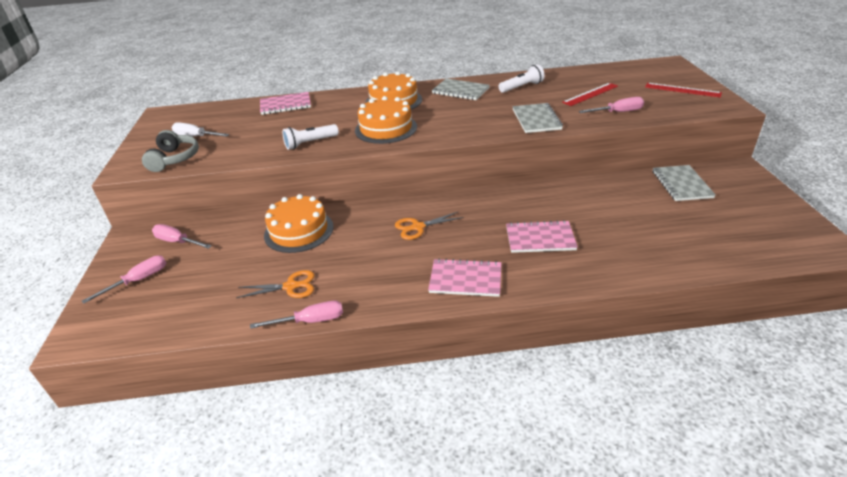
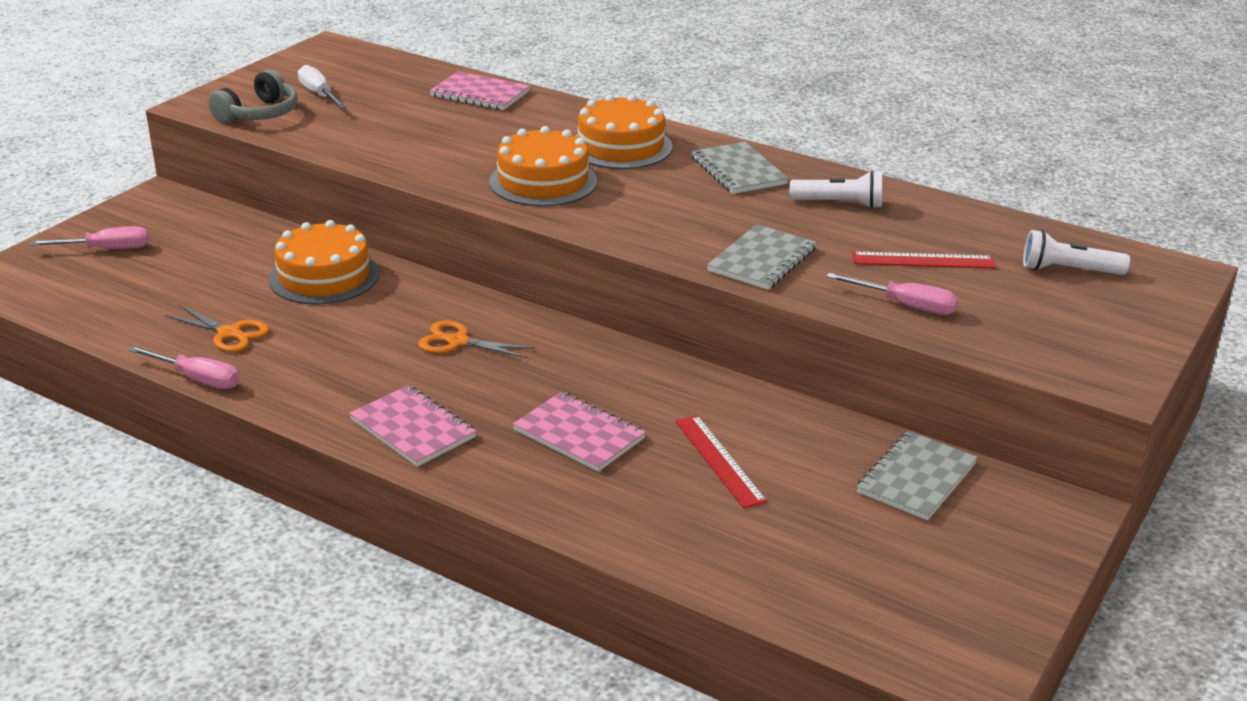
camera: 35 degrees right, 5 degrees down
(177, 242) = (192, 225): pink screwdriver -> none
(310, 143) = (425, 160): white flashlight -> white flashlight (1068, 270)
(682, 90) = (1094, 322): red ruler -> red ruler (719, 460)

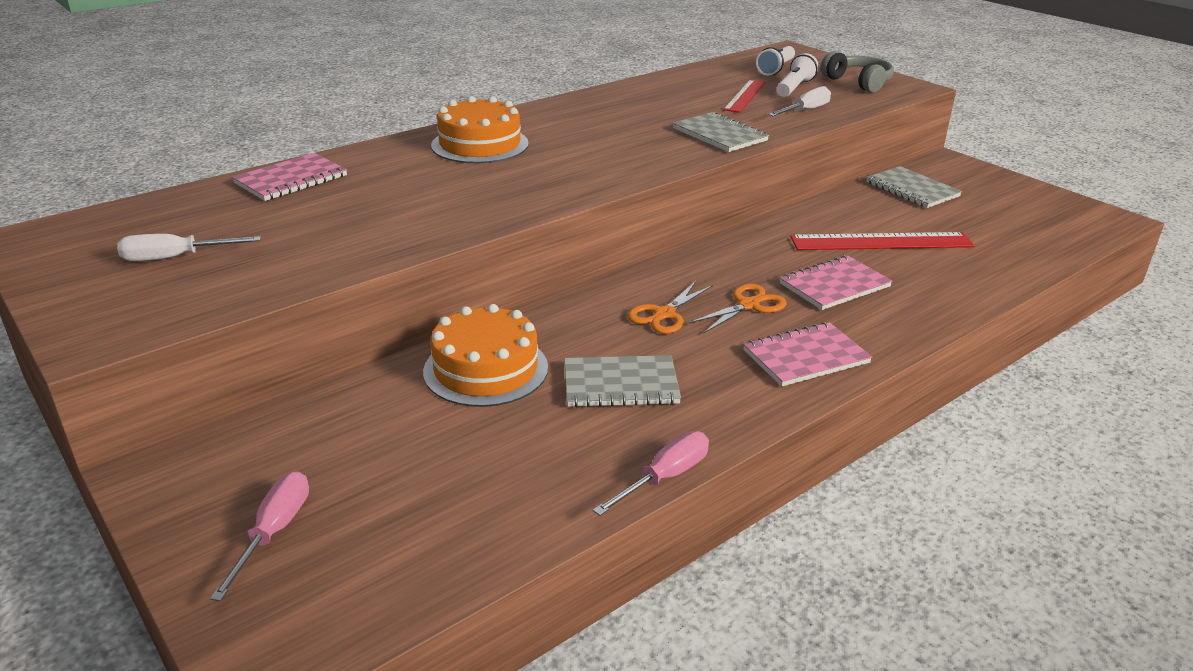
camera: 70 degrees left, 0 degrees up
(229, 333) = (573, 445): orange scissors -> orange scissors (748, 305)
(259, 114) = (184, 300): grey headphones -> grey headphones (858, 82)
(543, 181) = (522, 182): orange cake -> none
(719, 460) = (881, 242): red ruler -> red ruler, size x1.52
(738, 171) = (565, 117): grey notebook -> grey notebook (620, 384)
(839, 204) = (646, 100): white flashlight -> white flashlight (795, 88)
(906, 306) = (805, 111): pink screwdriver -> white screwdriver

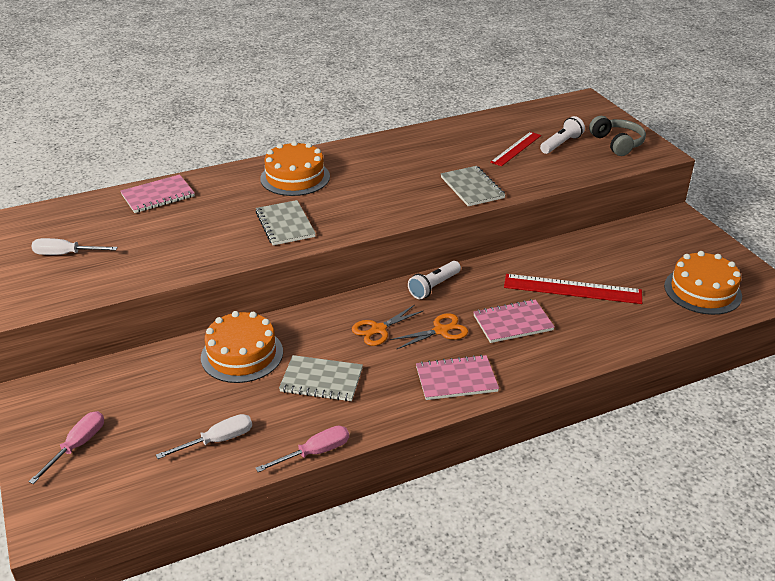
camera: 15 degrees right, 5 degrees up
(776, 69) = (559, 121): white flashlight -> white flashlight (434, 286)
(805, 111) = (553, 170): white screwdriver -> white screwdriver (217, 440)
(912, 189) = (629, 242): grey notebook -> grey notebook (285, 224)
(1031, 226) = (702, 291): none -> orange cake

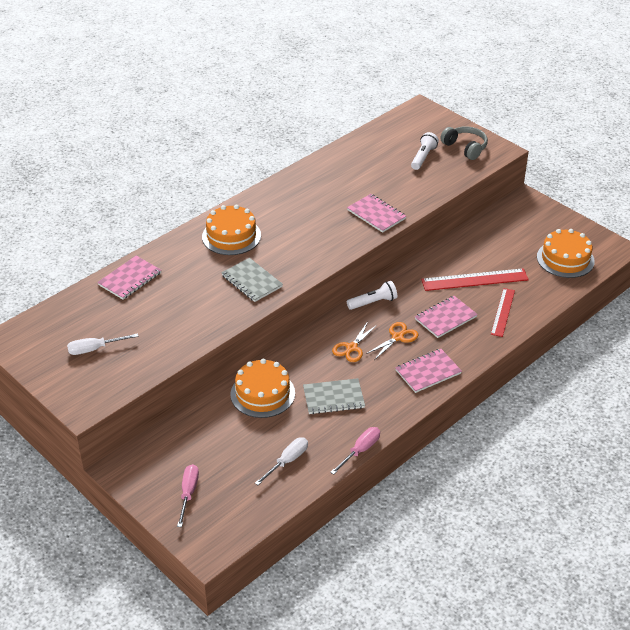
camera: 20 degrees left, 5 degrees up
(434, 286) = (373, 302): white flashlight -> white flashlight turned 135 degrees counterclockwise
(472, 188) = (376, 214): grey notebook -> pink notebook
(516, 148) = (391, 169): red ruler -> red ruler (503, 312)

